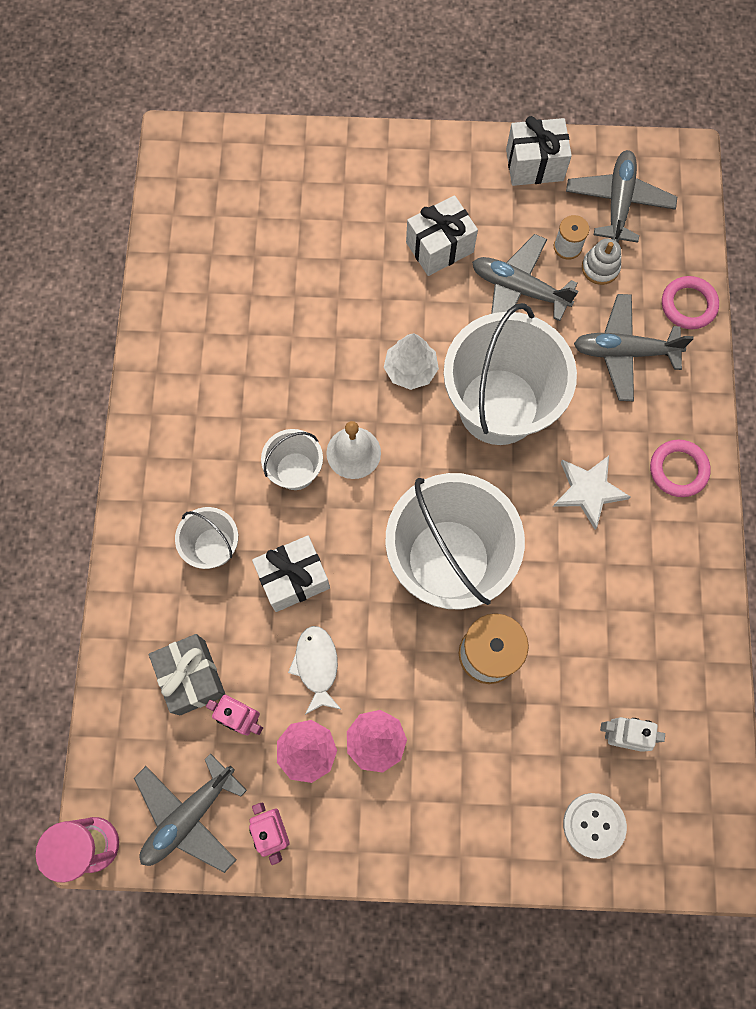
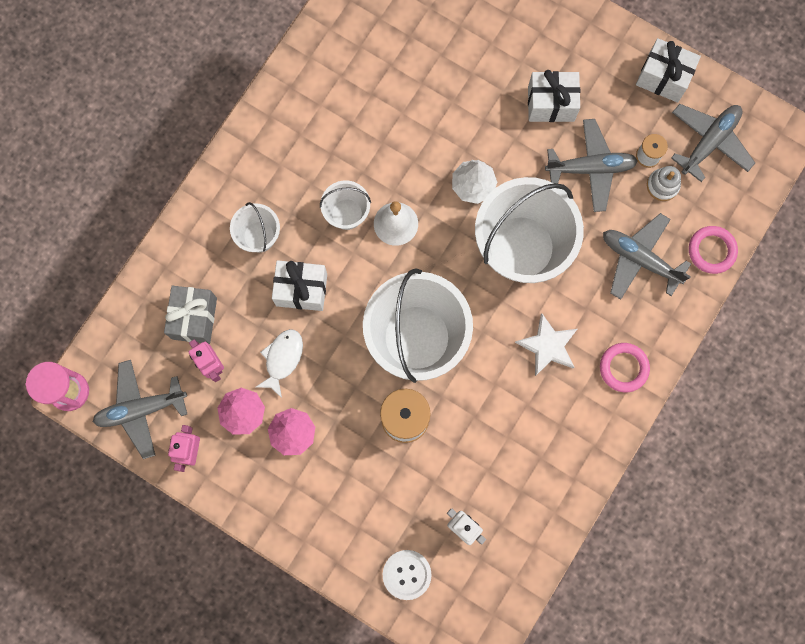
camera: 30 degrees right, 5 degrees up
(519, 289) = (590, 168): grey plane -> grey plane turned 120 degrees clockwise

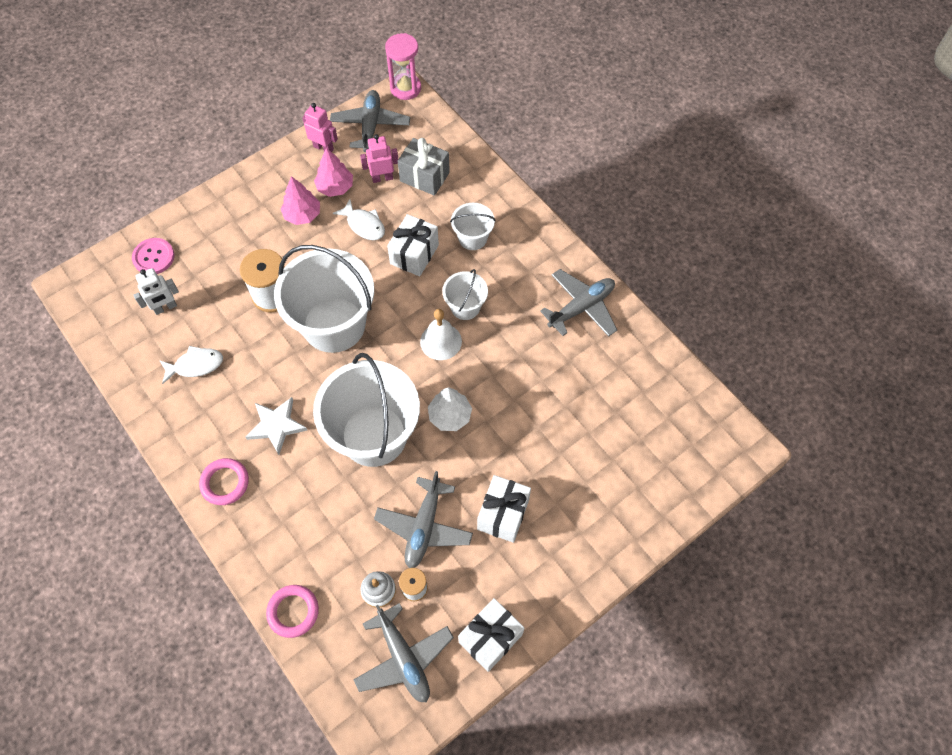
camera: 110 degrees right, 15 degrees down
(407, 574) = (153, 257): white button -> pink button
(516, 459) = (195, 365): none -> white fish
(639, 259) = (316, 538): grey plane -> grey plane (581, 307)

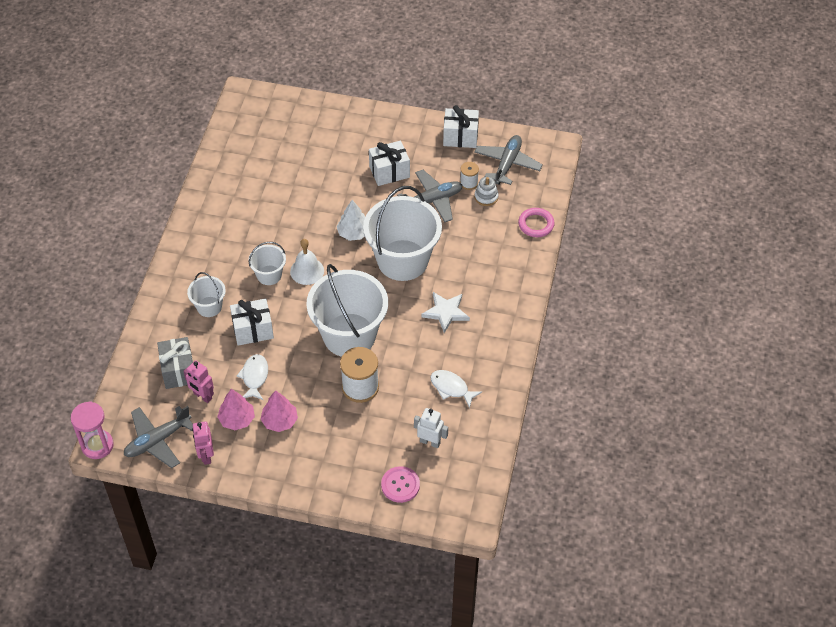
camera: 130 degrees left, 10 degrees down
(225, 483) = (505, 310): pink ring -> none
(581, 307) = (214, 217): grey plane -> none

